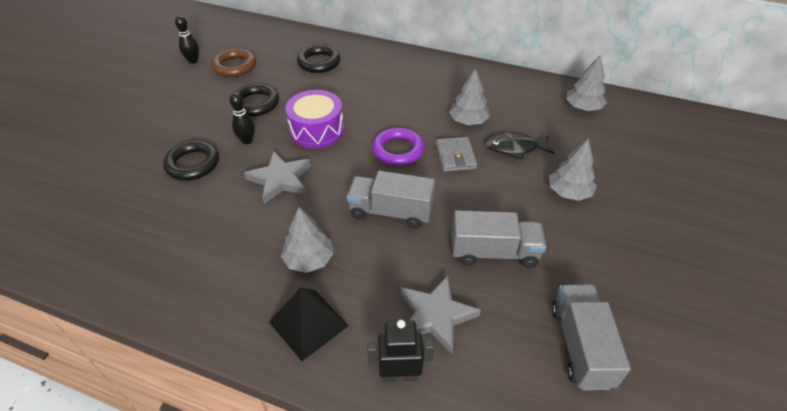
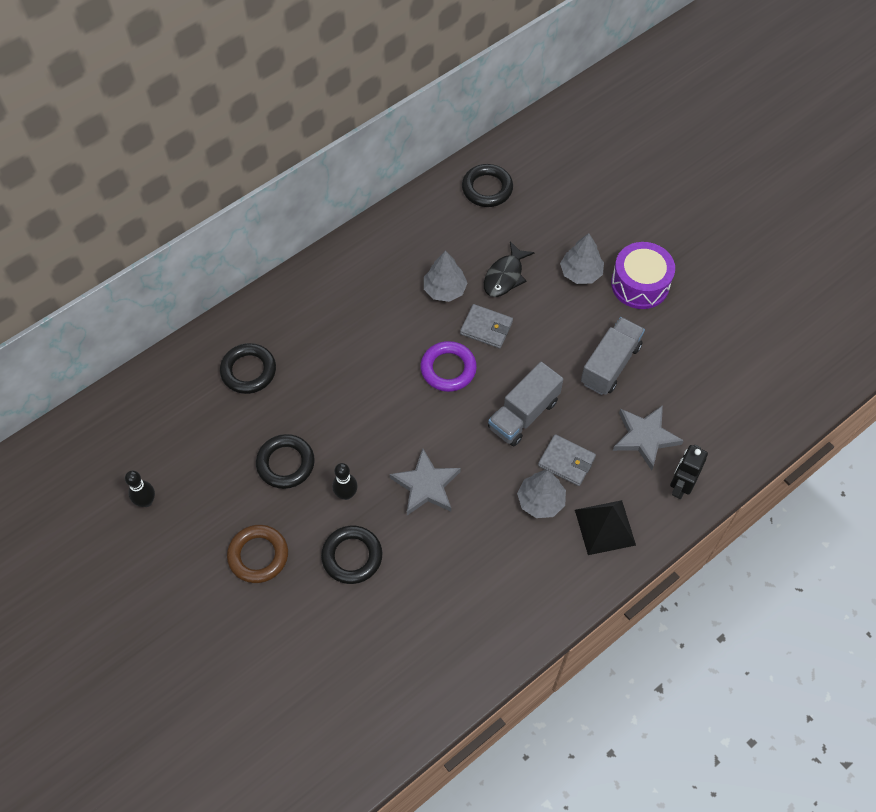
camera: 60 degrees left, 15 degrees up
(235, 66) = (192, 460): brown ring -> brown ring (258, 555)
(317, 130) = (371, 424): purple drum -> purple drum (640, 284)
(363, 262) = (566, 461): none -> grey wallet
(580, 346) = (717, 362): grey truck -> none
(583, 107) = (487, 188): grey tree -> black ring

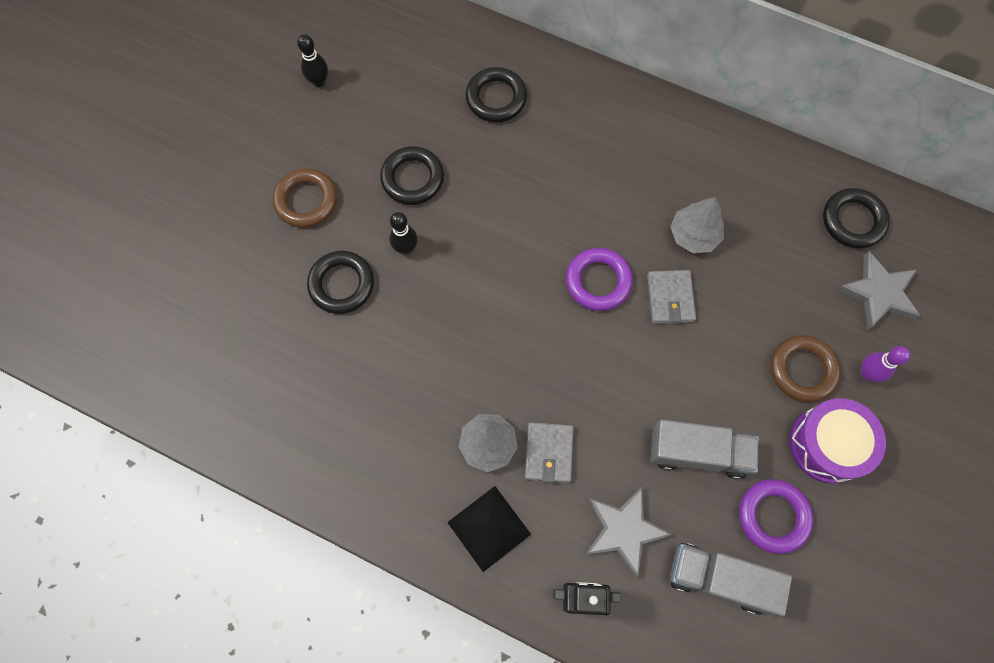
camera: 65 degrees right, 10 degrees up
(426, 485) = (451, 319): grey star -> grey star (878, 293)
(505, 276) = (748, 289): black fish -> none
(523, 414) = (583, 383): grey truck -> grey truck (719, 579)
(581, 273) = (802, 370): grey tree -> brown ring
(601, 236) = (867, 373): none -> purple bowling pin
(675, 340) = (773, 516): none -> purple ring

